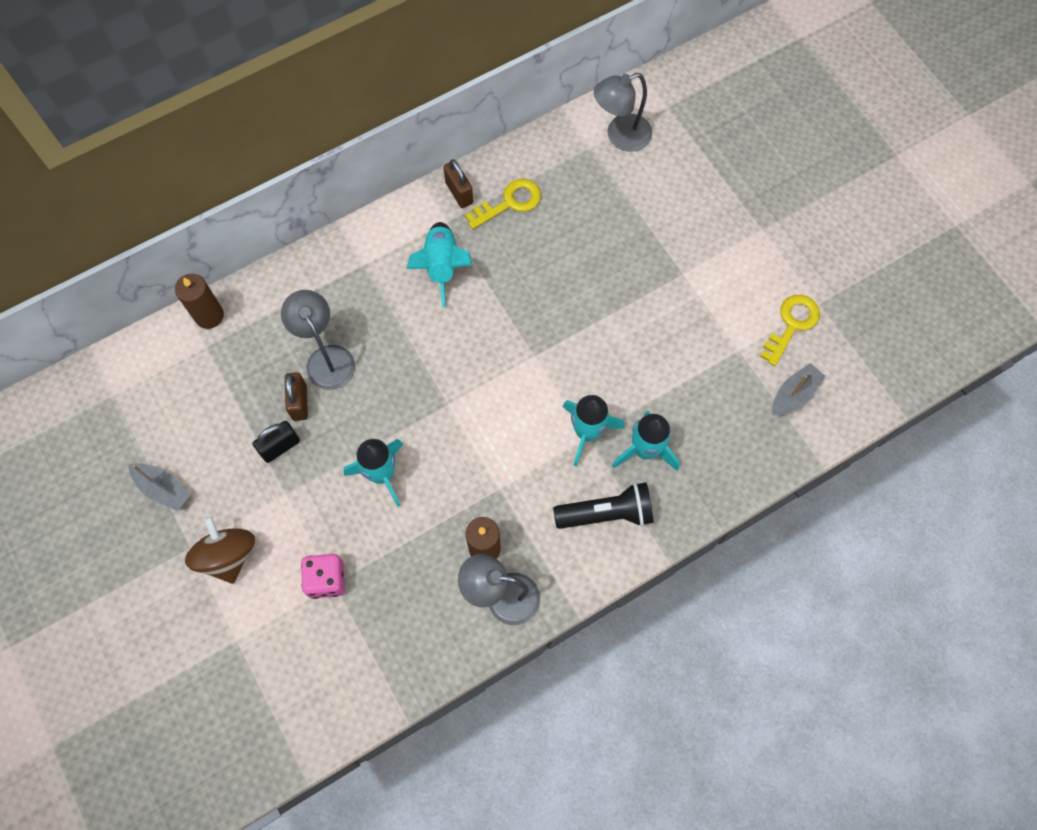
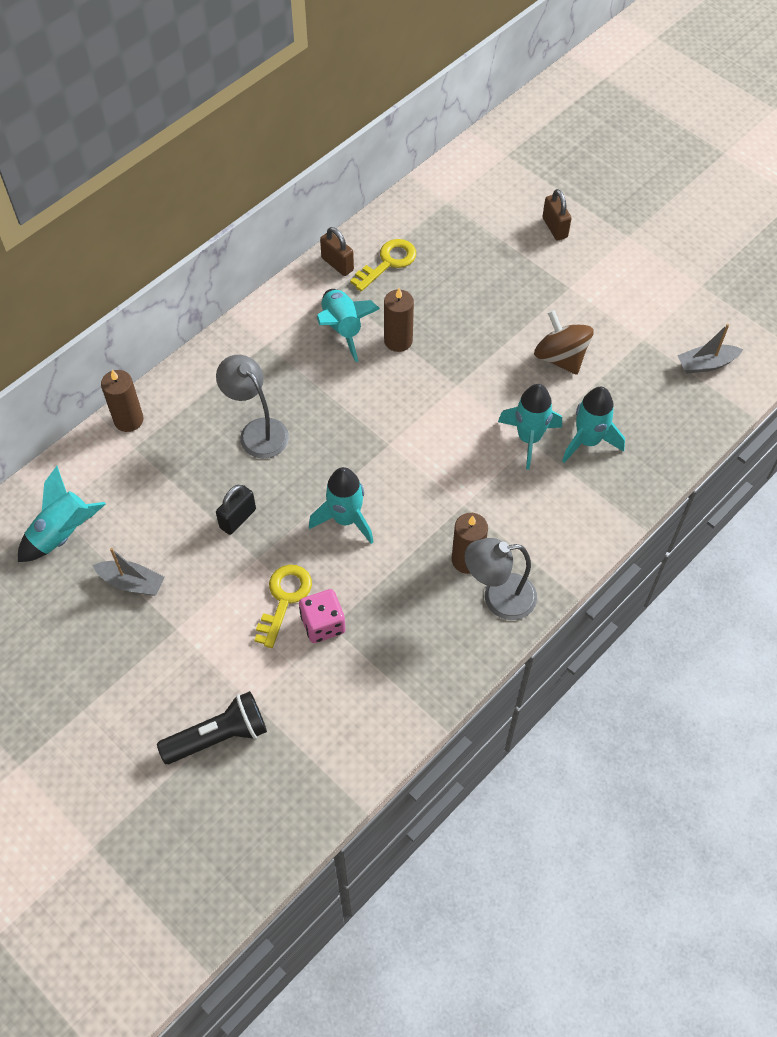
camera: 15 degrees left, 10 degrees down
(115, 421) = (63, 534): none -> turquoise rocket
(227, 555) = (217, 627): brown spinning top -> brown spinning top (560, 357)
(299, 402) = (244, 475): brown padlock -> brown padlock (555, 228)
(492, 292) = (398, 340): none -> brown candle
(606, 513) = (571, 502): black flashlight -> black flashlight (218, 736)
(620, 136) = (471, 187): grey lamp -> none
(791, 325) = (683, 308): yellow key -> yellow key (284, 599)
(794, 394) = (706, 364): grey boat -> grey boat turned 135 degrees counterclockwise

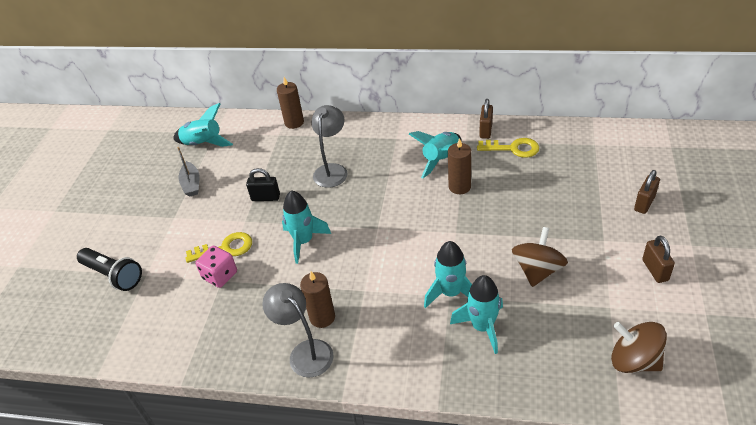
camera: 60 degrees right, 15 degrees down
(632, 280) = (655, 270): none -> brown padlock
(706, 364) = (634, 360): grey boat -> brown spinning top

